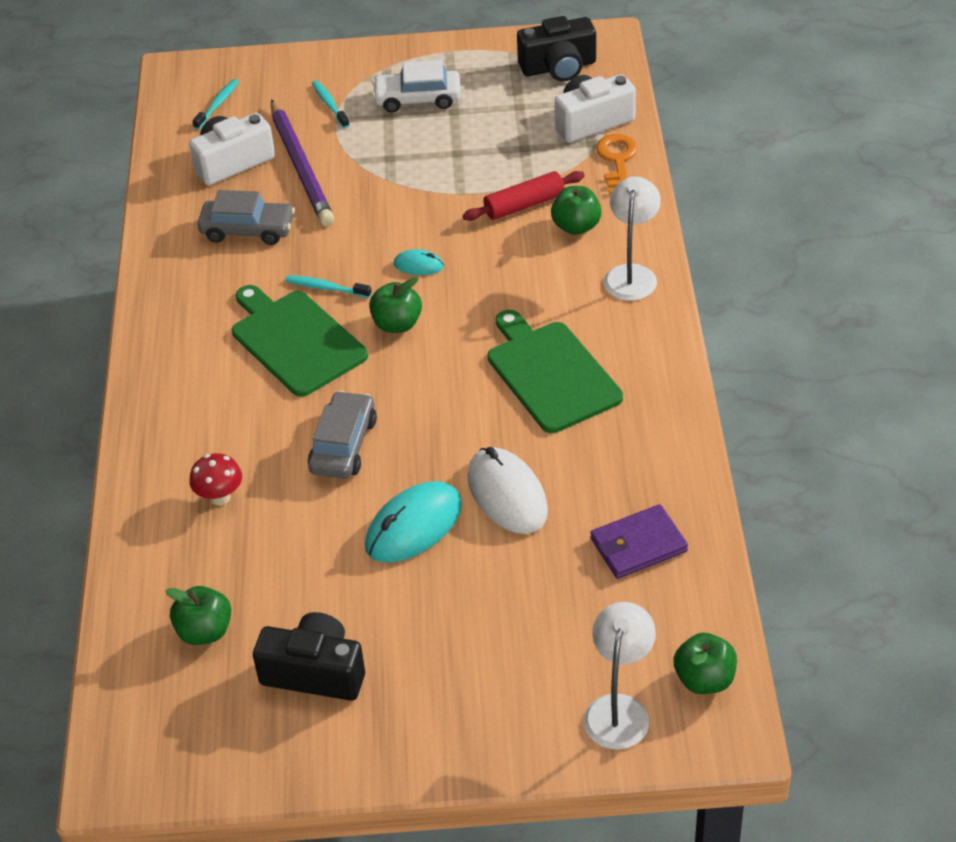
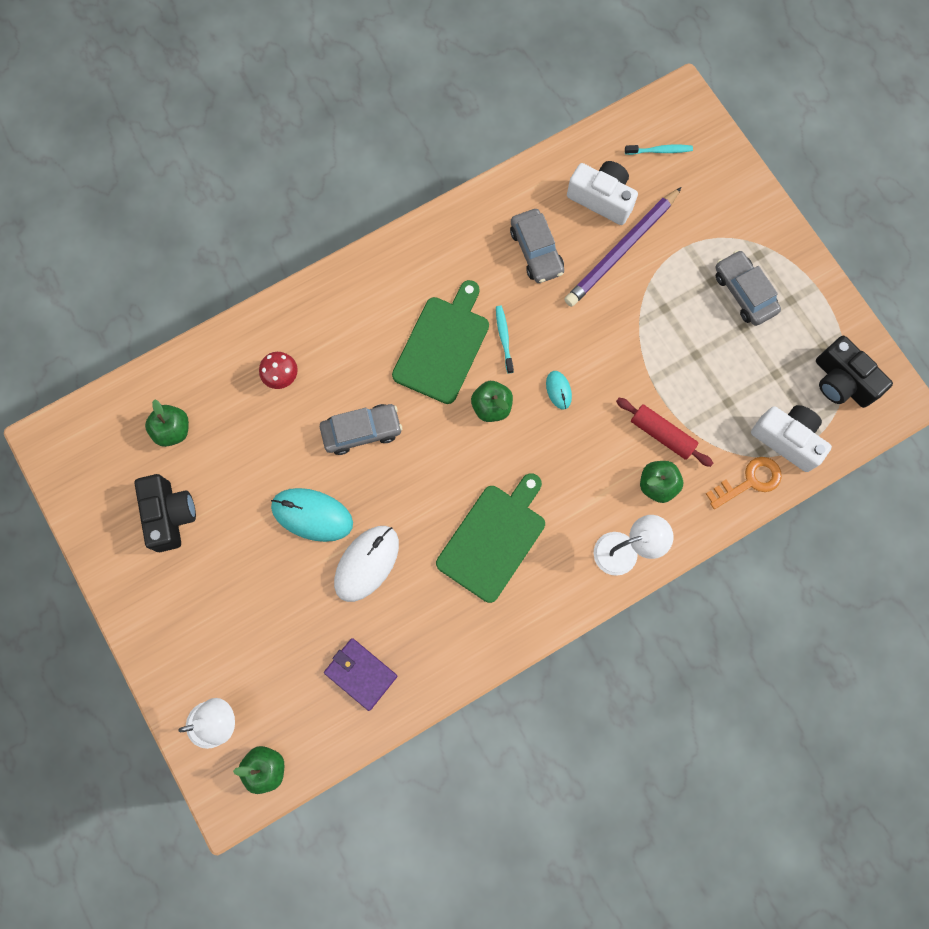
camera: 60 degrees right, 30 degrees up
(329, 104) = (702, 231): turquoise toothbrush -> none
(417, 99) = (744, 292): white car -> grey car

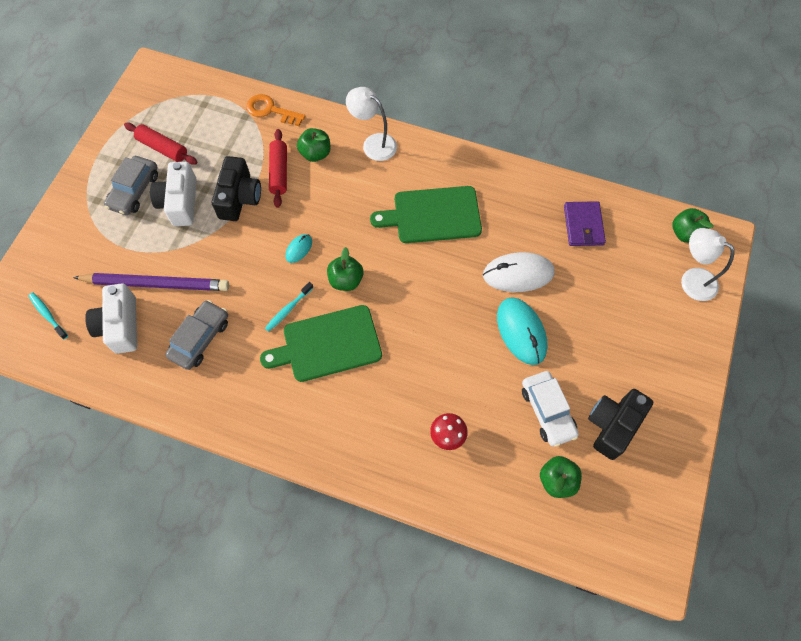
camera: 130 degrees left, 10 degrees down
(229, 473) = (547, 411): none -> white car
(361, 431) = (436, 348): grey car -> none
(778, 348) = (163, 148): none -> red rolling pin
(787, 439) = (225, 108): white camera -> white camera (180, 202)
(842, 381) = (160, 104): black camera -> black camera (239, 198)

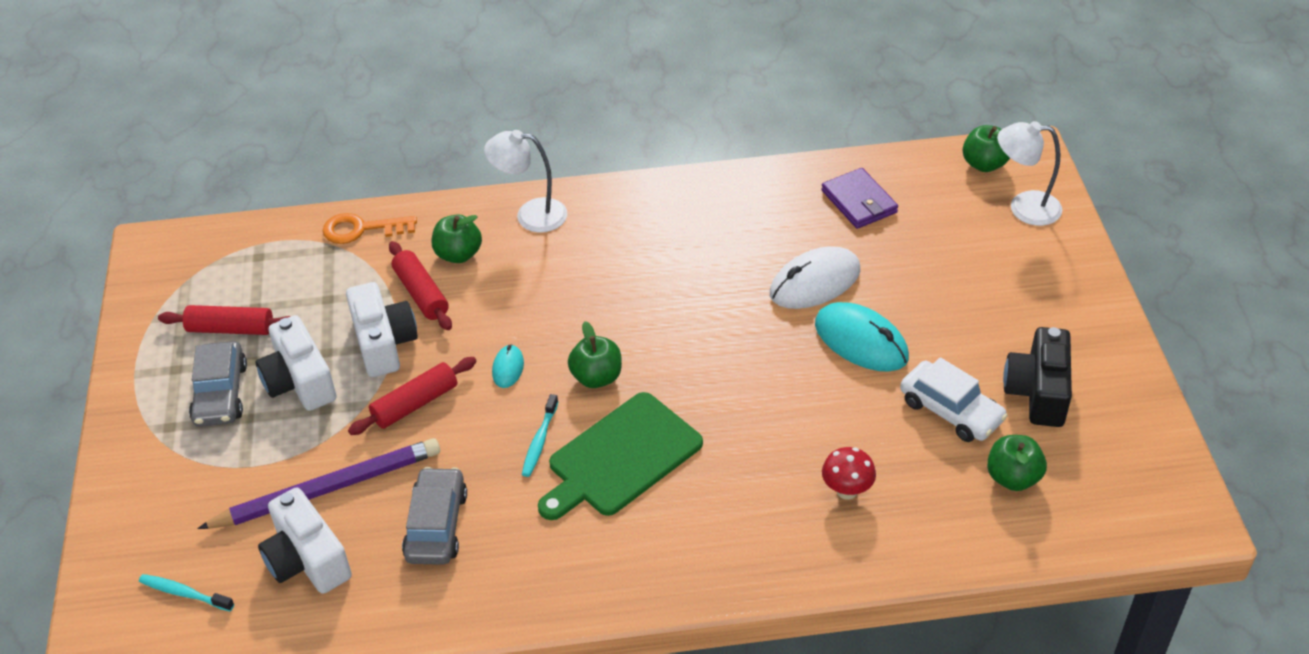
camera: 25 degrees left, 20 degrees down
(234, 249) = (415, 404): none -> red rolling pin
(239, 198) = (384, 343): black camera -> white camera
(433, 215) = (663, 262): green cutting board -> none

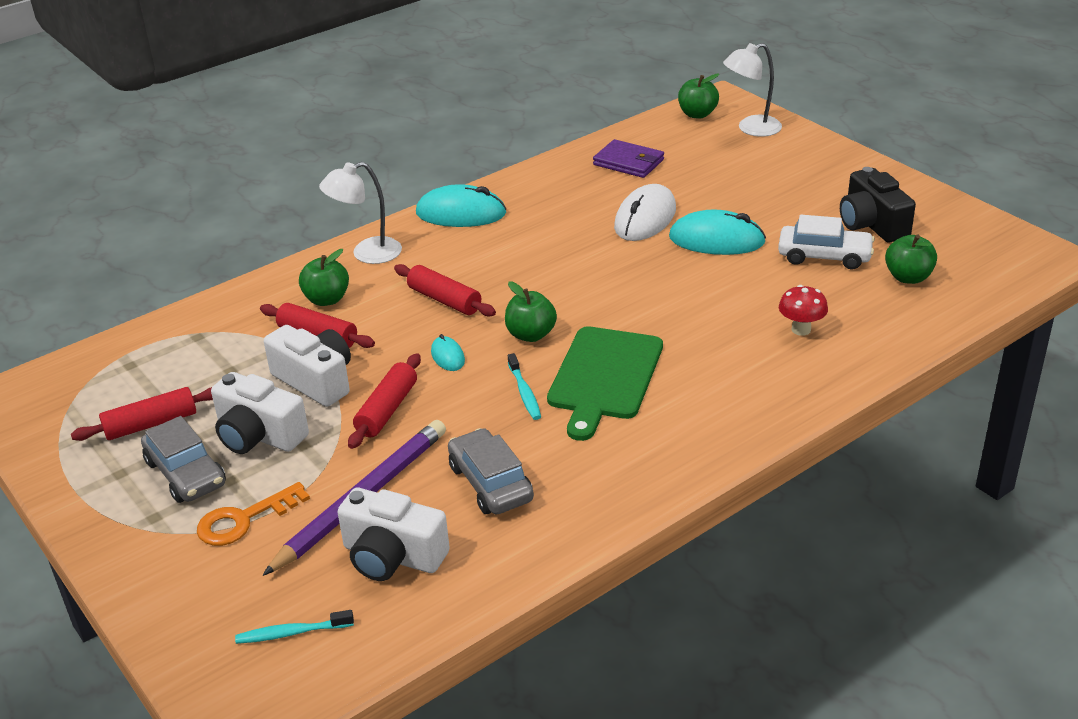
camera: 30 degrees left, 10 degrees down
(362, 229) = (217, 313): orange key -> orange key (244, 519)
(555, 301) = (444, 300): none -> red rolling pin
(649, 201) = (461, 213): none -> turquoise mouse

